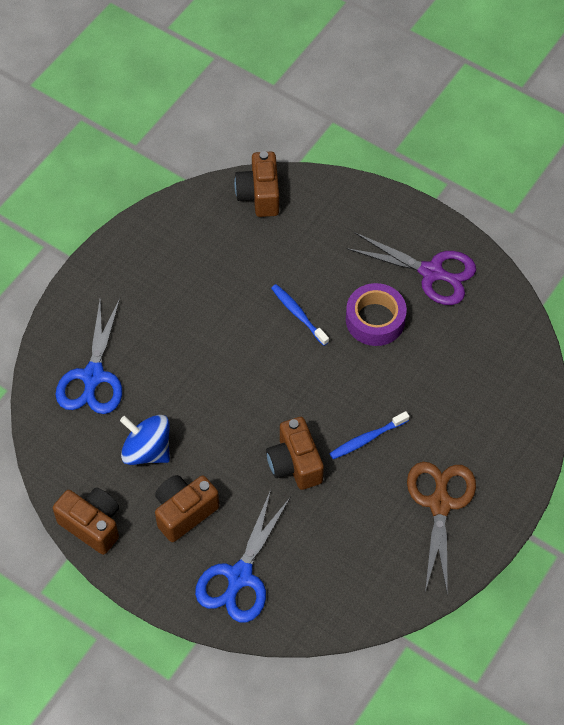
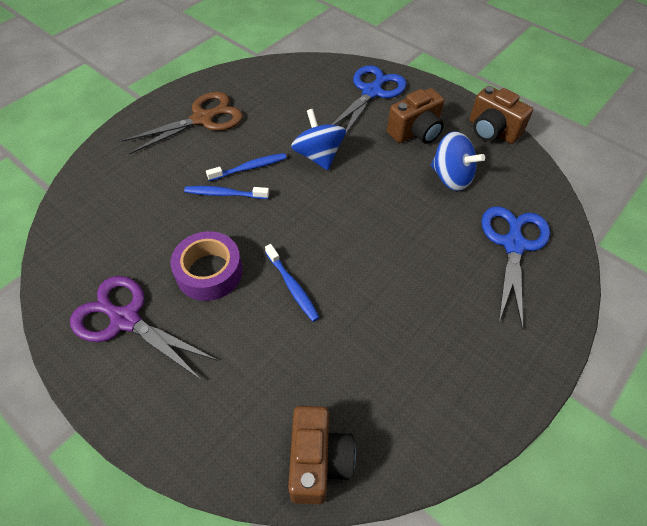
camera: 175 degrees left, 5 degrees down
(294, 464) = (318, 156): brown camera -> blue spinning top
(384, 403) = (225, 194): none -> blue toothbrush
(440, 504) = (202, 119): brown scissors -> brown scissors turned 135 degrees counterclockwise

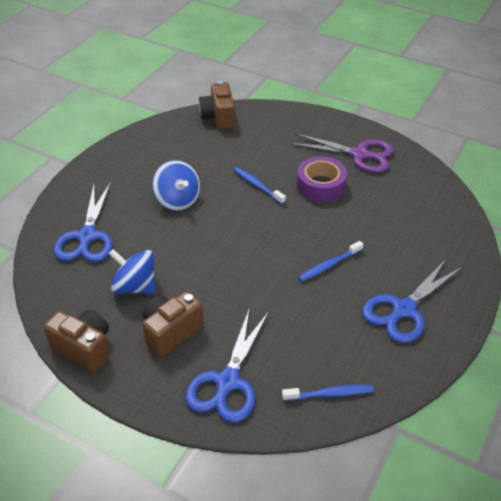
camera: 170 degrees right, 10 degrees down
(202, 119) = (404, 309): brown scissors -> blue scissors
(225, 194) = (339, 239): blue toothbrush -> blue toothbrush (329, 394)
(318, 156) = (268, 288): blue spinning top -> blue spinning top (177, 200)

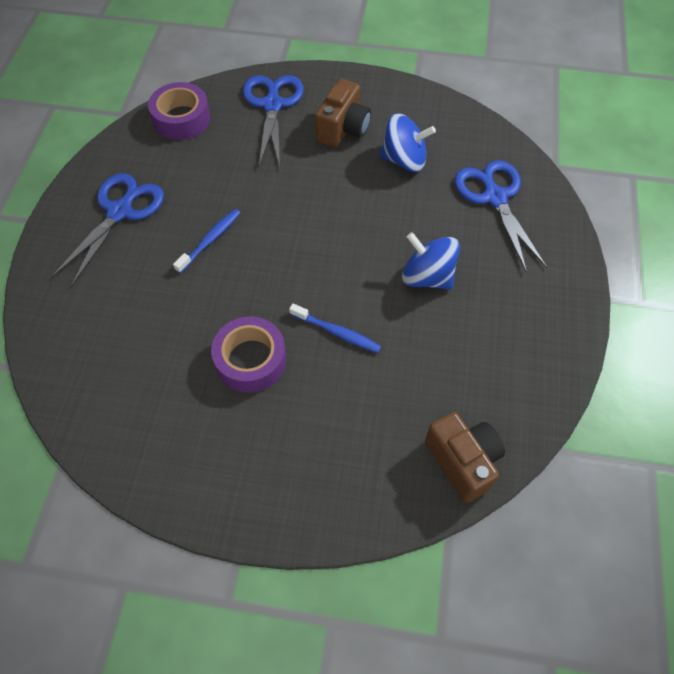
camera: 160 degrees right, 15 degrees up
(84, 348) = (410, 97): brown camera -> none
(329, 394) = (181, 119): blue toothbrush -> purple tape
(359, 154) = (206, 446): purple scissors -> none

